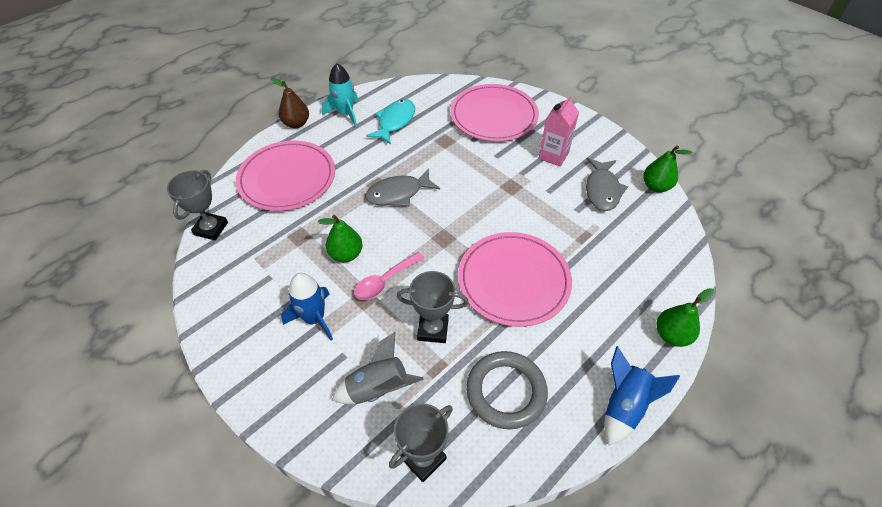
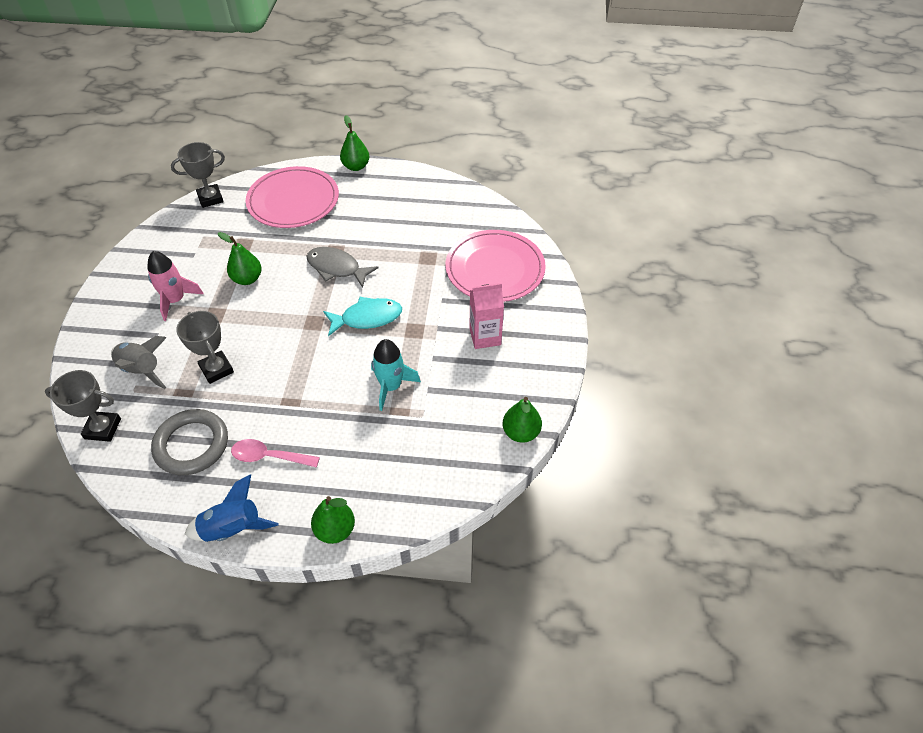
camera: 50 degrees right, 0 degrees up
(296, 123) = (356, 166): brown pear -> green pear
(314, 318) = (176, 300): blue rocket -> pink rocket
(345, 114) = (396, 183): turquoise rocket -> turquoise rocket (391, 386)
(385, 281) = (240, 315): pink spoon -> pink spoon (269, 456)
(395, 122) = (418, 216): turquoise fish -> turquoise fish (367, 318)
(513, 280) = (306, 390): pink plate -> none
(602, 190) = (474, 394): grey fish -> none

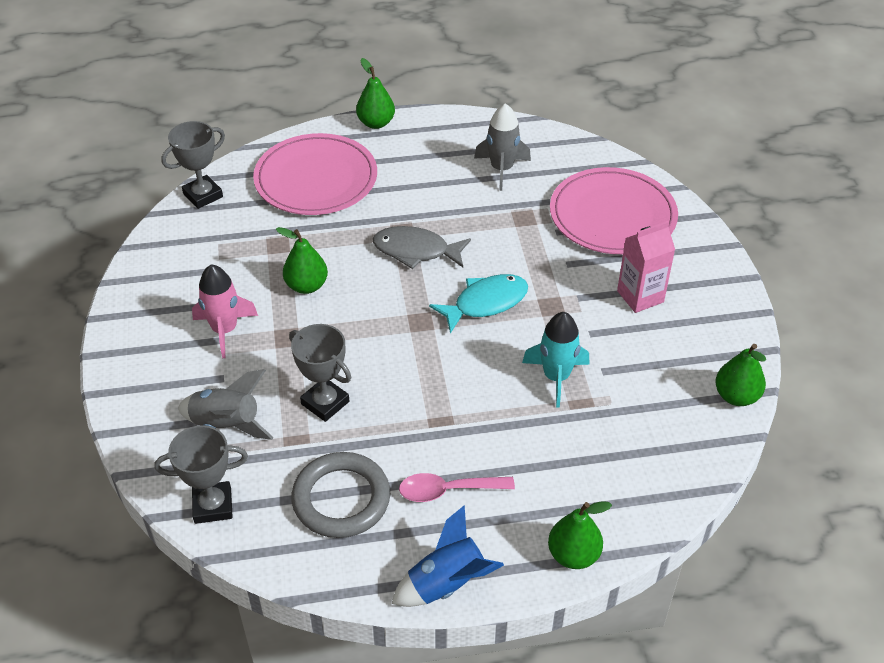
camera: 15 degrees left, 5 degrees down
(429, 217) = (501, 169): none -> grey rocket

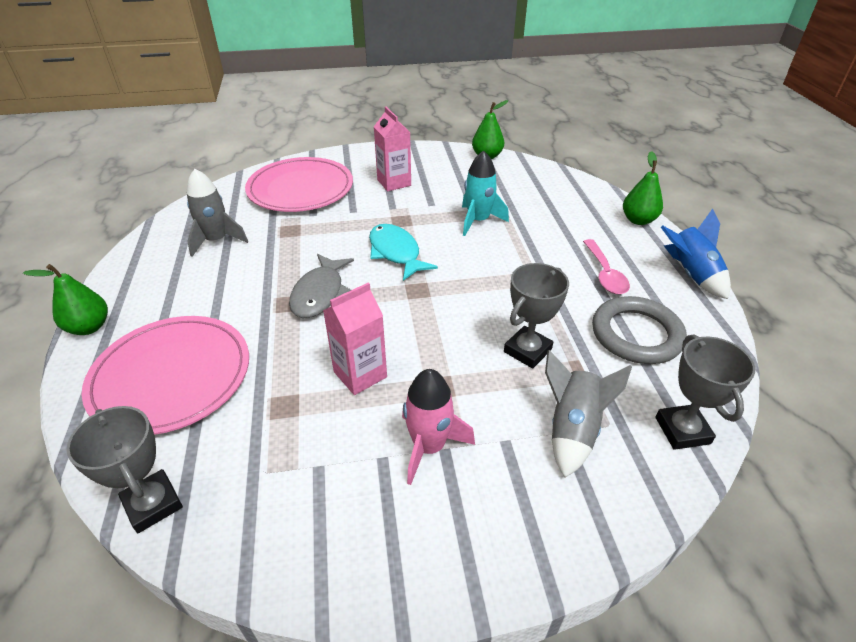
camera: 90 degrees left, 5 degrees down
(306, 286) = (360, 374): green pear -> pink carton

